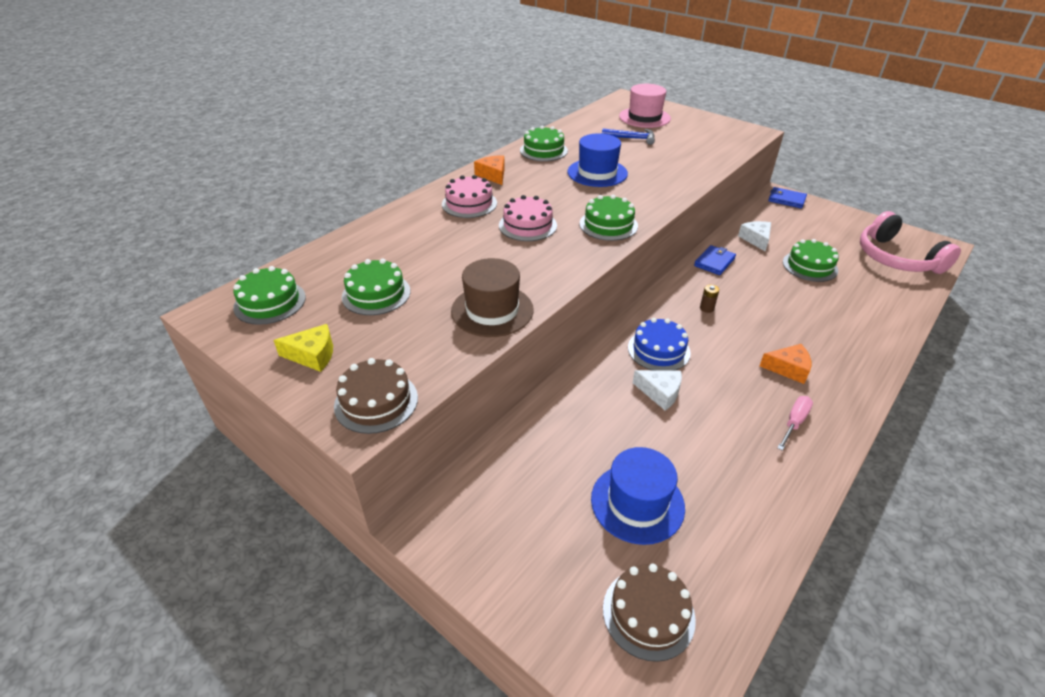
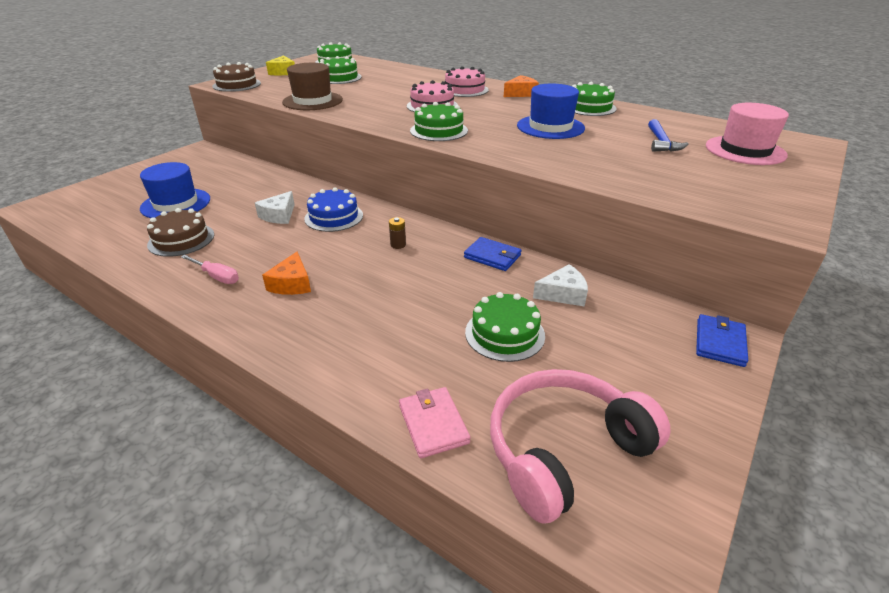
camera: 85 degrees right, 5 degrees down
(648, 613) = (96, 205): brown cake -> brown cake (181, 239)
(904, 298) = (433, 424): none -> pink wallet

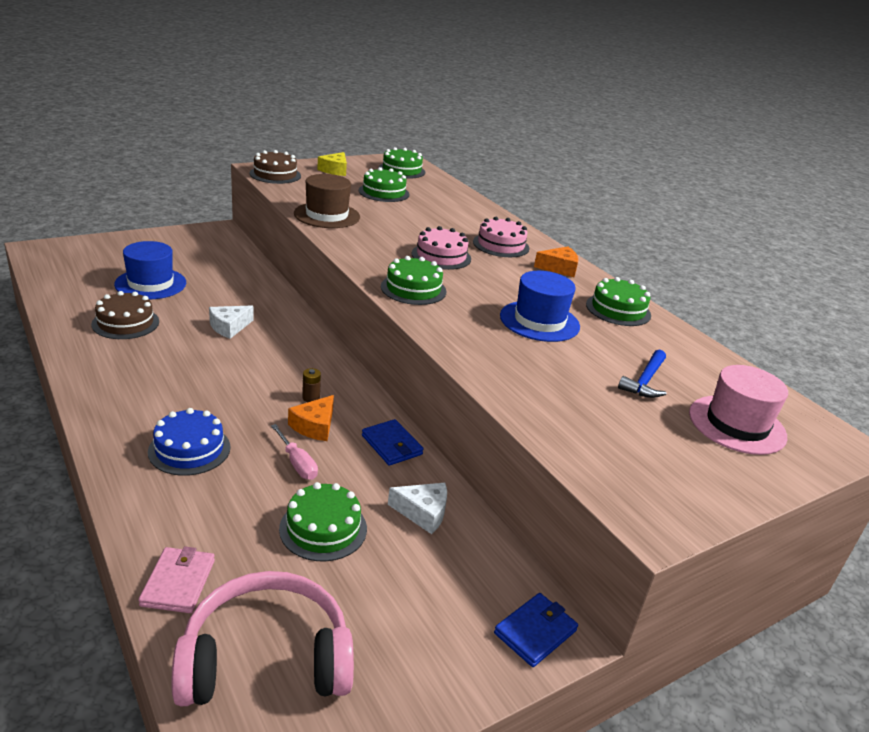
camera: 20 degrees right, 5 degrees down
(216, 276) = (124, 371): pink screwdriver -> pink screwdriver (297, 463)
(292, 284) = (179, 402): orange cheese -> orange cheese (314, 426)
(334, 217) = (278, 346): blue cake -> blue cake (189, 449)

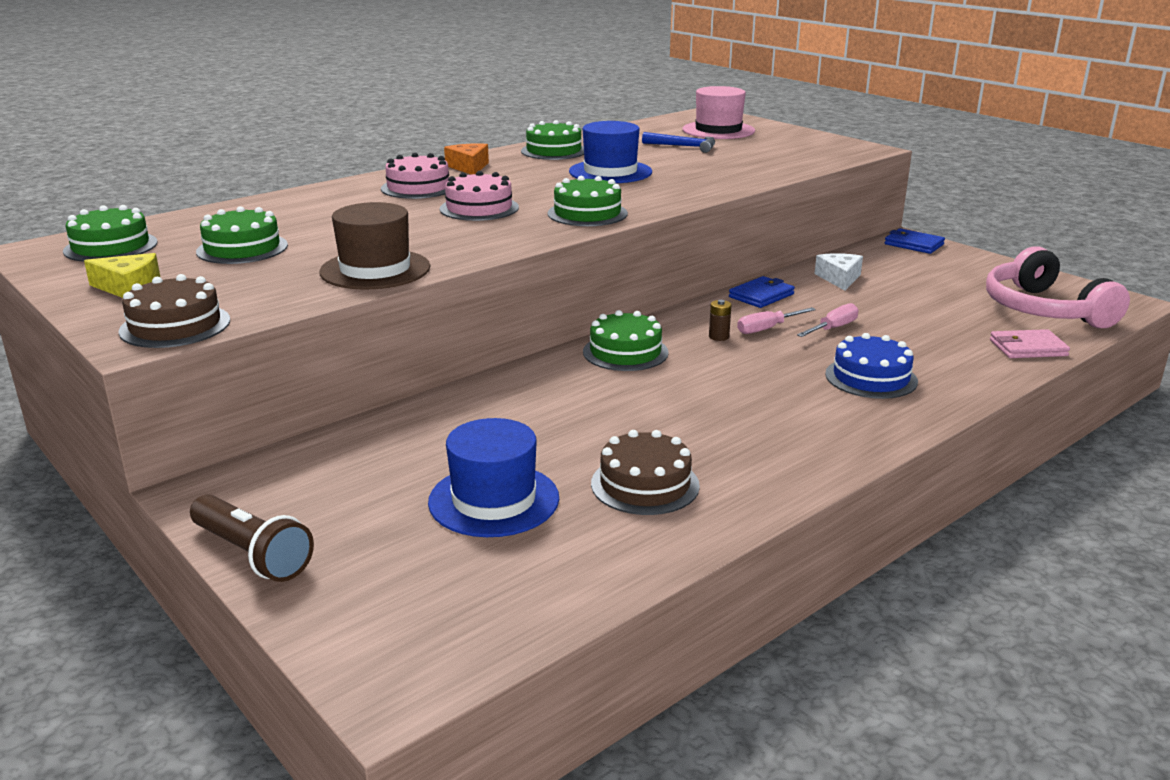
camera: 95 degrees left, 5 degrees down
(157, 235) = (252, 554): none -> brown flashlight
(229, 327) = (596, 407): white cheese -> none
(314, 426) = (767, 329): orange cheese -> pink screwdriver
(323, 528) = (902, 308): green cake -> green cake (625, 352)

